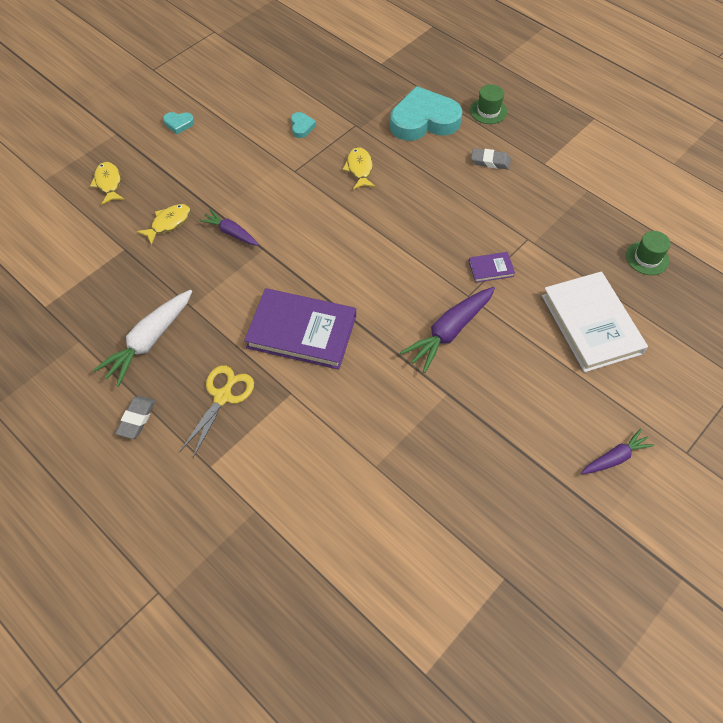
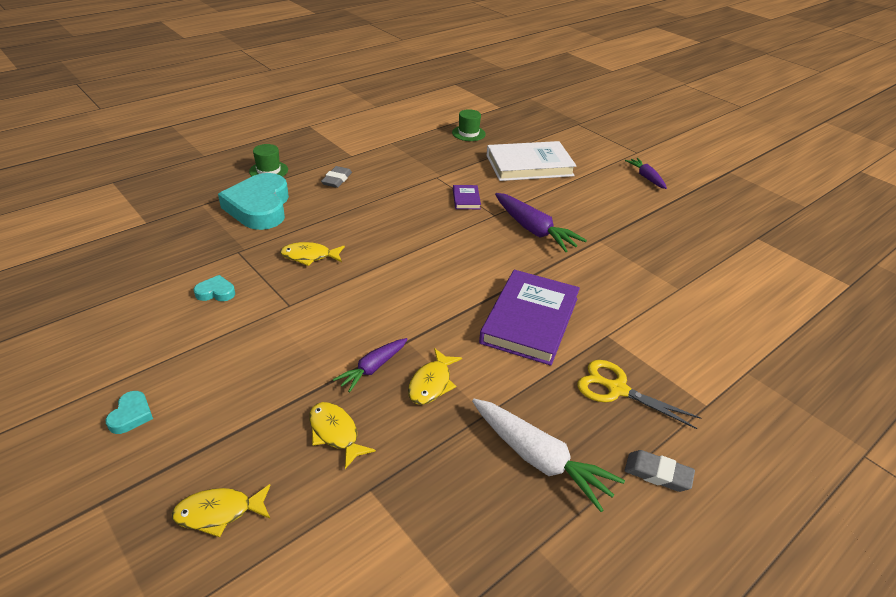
camera: 85 degrees left, 20 degrees down
(218, 270) = (431, 383): none -> yellow fish

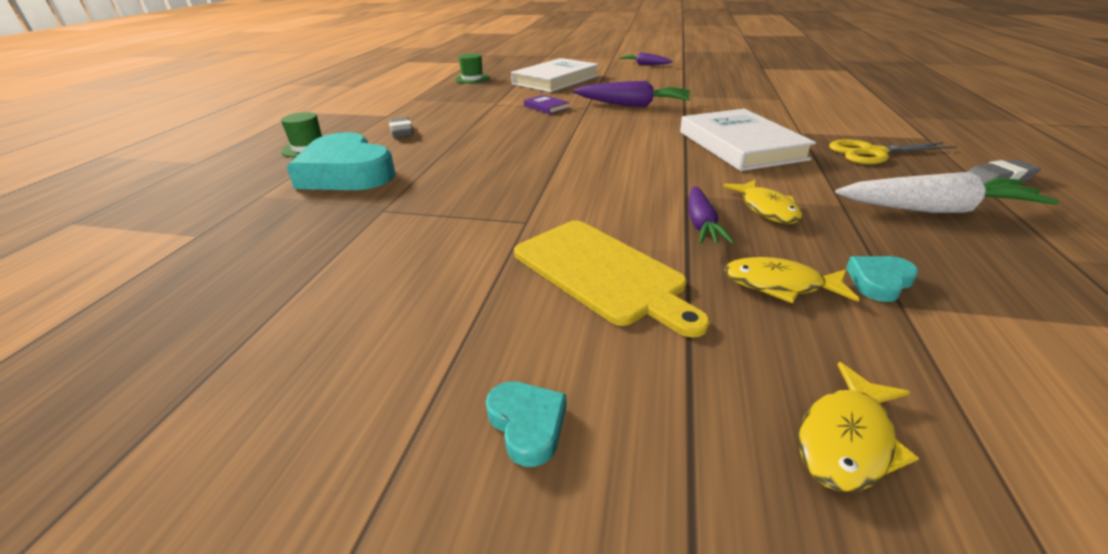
camera: 35 degrees left, 5 degrees down
(216, 292) = (417, 249): turquoise heart -> turquoise heart (879, 281)
(269, 364) = (602, 272): none -> yellow cutting board
(309, 256) = (475, 183): yellow fish -> none
(530, 320) = (740, 145): purple book -> white book

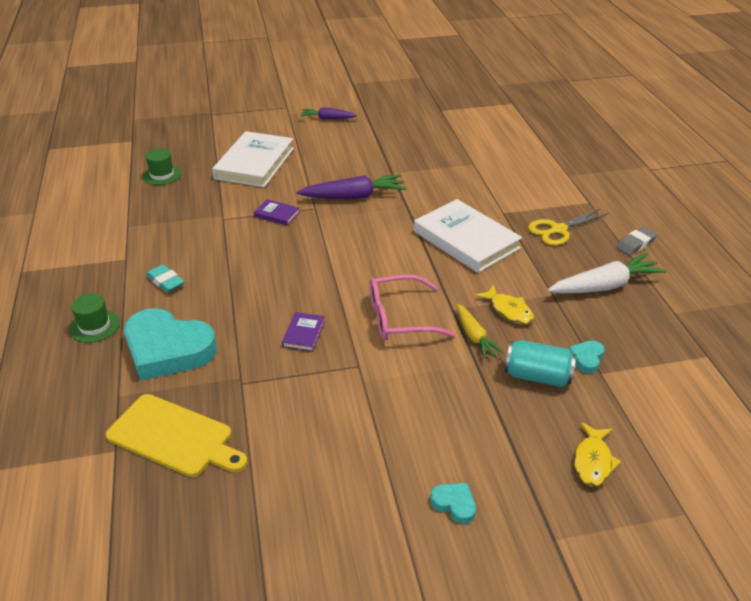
camera: 25 degrees left, 5 degrees up
(401, 131) = (165, 281): grey eraser -> turquoise eraser
(490, 185) = (303, 334): none -> purple book
(602, 272) = (435, 396): yellow cutting board -> yellow cutting board (174, 437)
(612, 191) = (399, 318): none -> pink glasses
(701, 224) = (474, 336): purple carrot -> yellow carrot
(779, 285) = (537, 376): yellow fish -> turquoise can

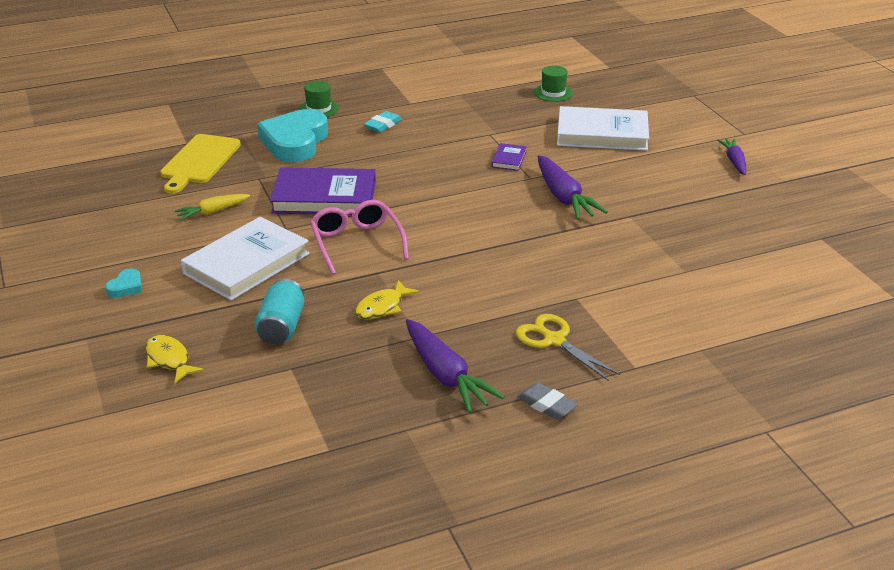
camera: 80 degrees right, 5 degrees down
(303, 334) = (324, 197): purple book -> purple book, size x2.27
(466, 240) = (506, 274): white book -> white book (246, 263)
(474, 336) = (336, 287): yellow carrot -> yellow carrot (213, 212)
(586, 358) = (312, 359): turquoise heart -> none
(592, 461) = (169, 360): yellow fish -> yellow fish turned 45 degrees clockwise
(604, 286) = (445, 375): white carrot -> purple carrot

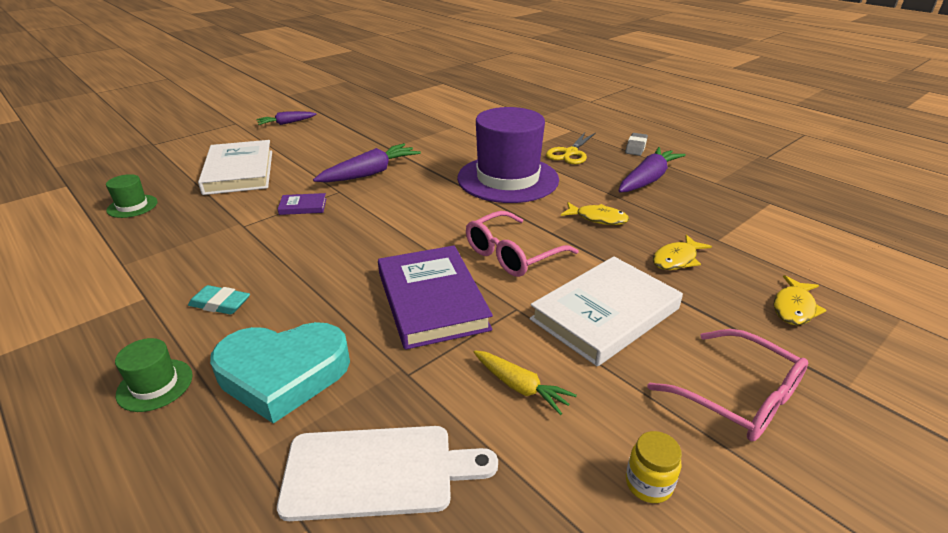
camera: 110 degrees left, 0 degrees up
(112, 232) = (648, 484): none -> yellow jar
(126, 287) = (738, 397): turquoise heart -> pink glasses
(199, 161) = (377, 471): yellow cutting board -> white cutting board
(246, 263) = (605, 314): white book -> white book turned 60 degrees counterclockwise
(281, 327) = (676, 259): turquoise can -> yellow fish
(505, 275) = (508, 179): none -> purple hat

